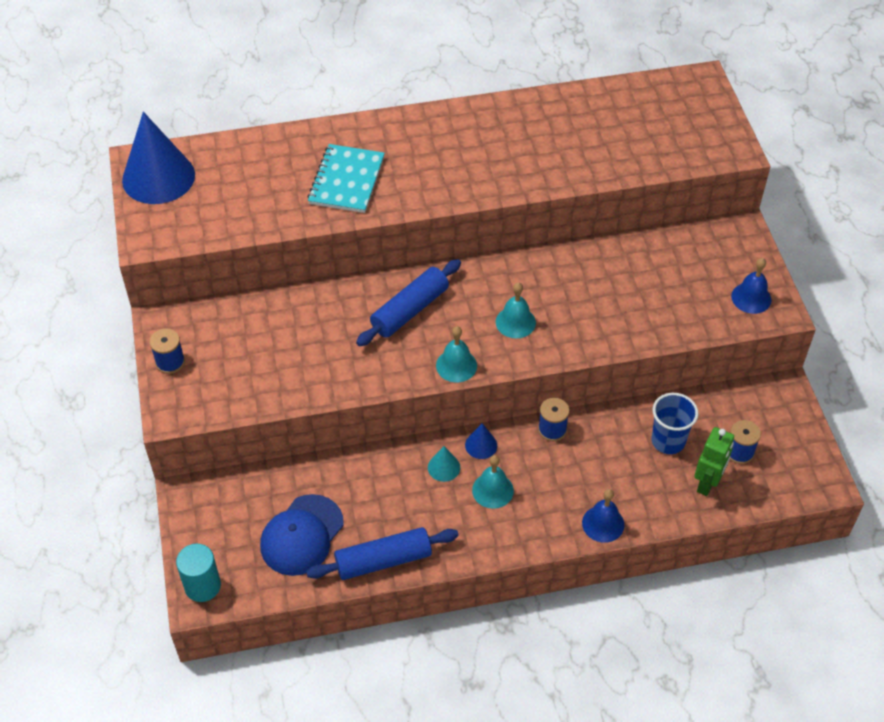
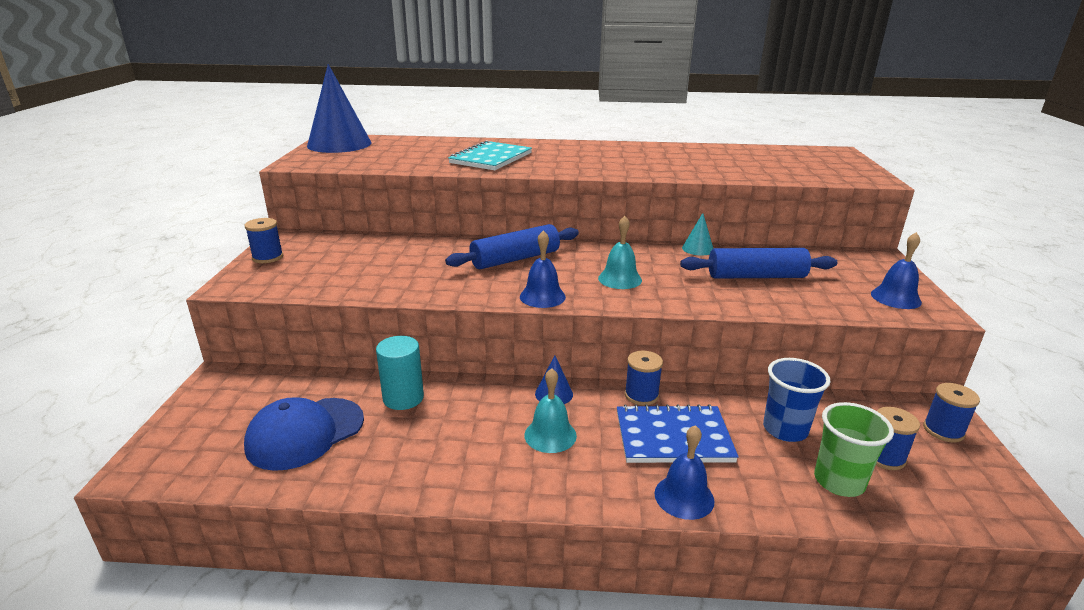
camera: 15 degrees right, 25 degrees down
(202, 586) = (156, 457): turquoise cylinder -> turquoise cylinder (403, 398)
(383, 560) = (380, 476): blue rolling pin -> blue rolling pin (756, 276)
(444, 467) = (502, 405): turquoise cone -> turquoise cone (697, 249)
(456, 365) = (542, 296): turquoise bell -> blue bell
(586, 469) = (673, 437): none -> blue notebook
(707, 483) = (839, 481): green robot -> green cup
(784, 413) = (943, 430): none -> blue spool

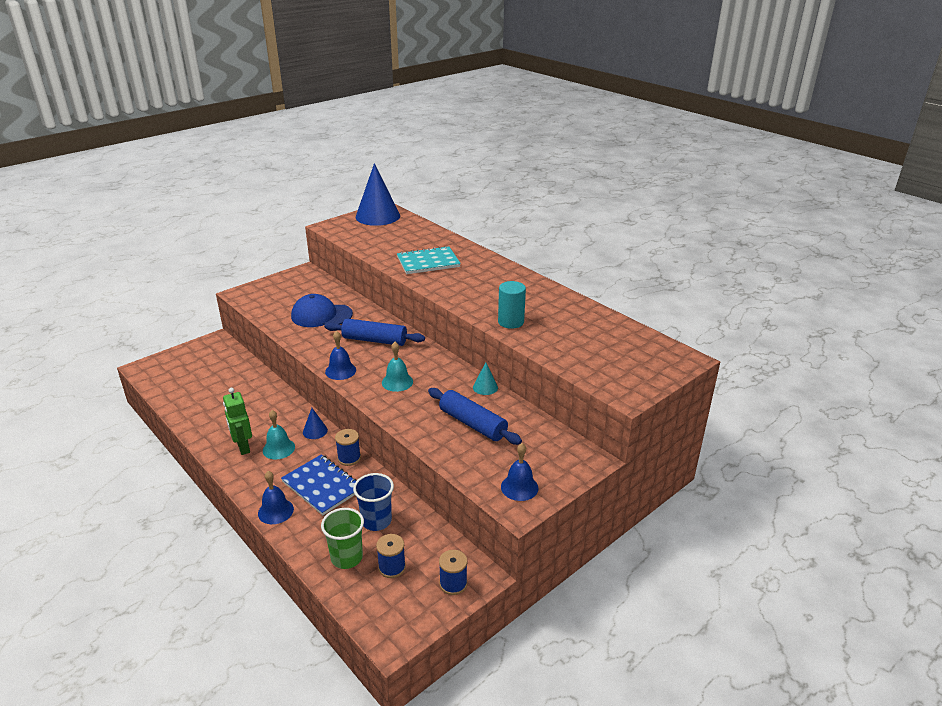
camera: 45 degrees right, 5 degrees up
(268, 257) = (277, 282): blue spool -> none
(305, 433) = (204, 386): blue cap -> blue cap (321, 315)
(403, 398) = (258, 393): turquoise cylinder -> turquoise cylinder (511, 322)
(504, 462) = (243, 447): none -> green robot

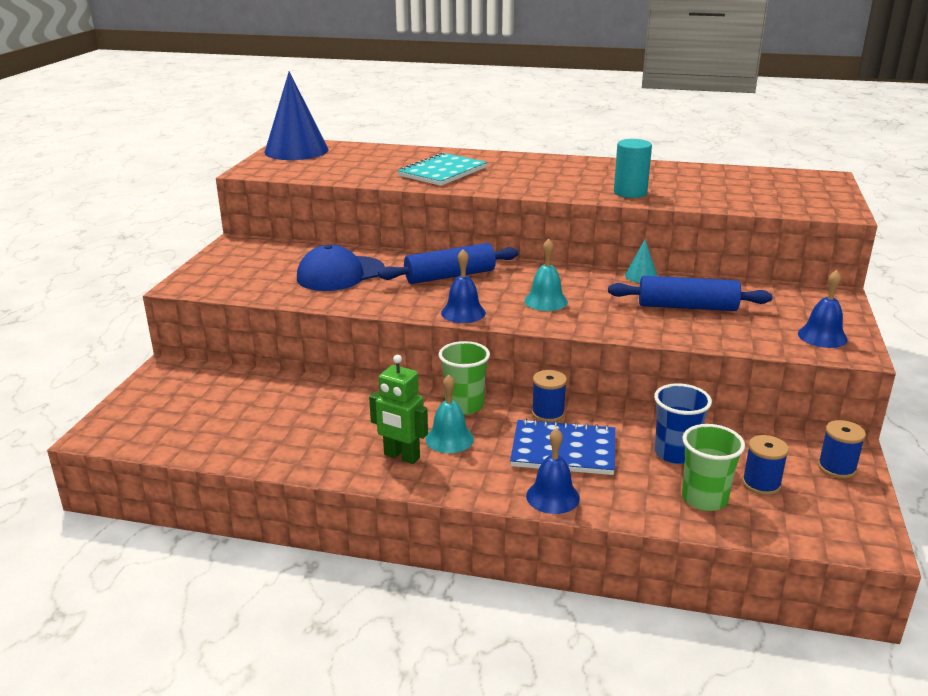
camera: 35 degrees left, 5 degrees down
(315, 431) = (464, 406): blue cone -> green cup

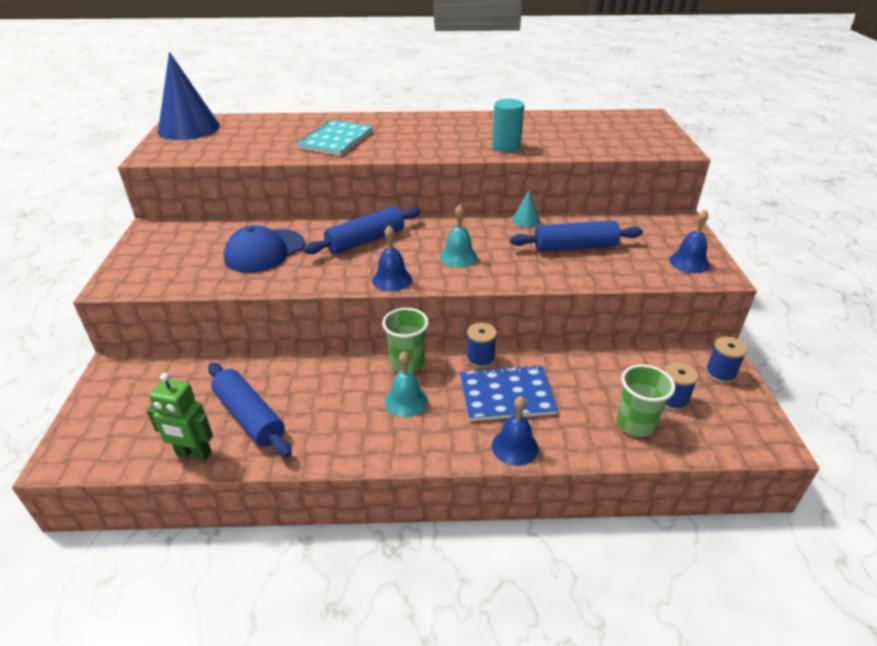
camera: 15 degrees left, 10 degrees up
(282, 428) = (249, 417): none -> blue rolling pin
(401, 456) = (370, 428): green robot -> green robot (193, 454)
(675, 453) = (596, 382): blue cup -> none

